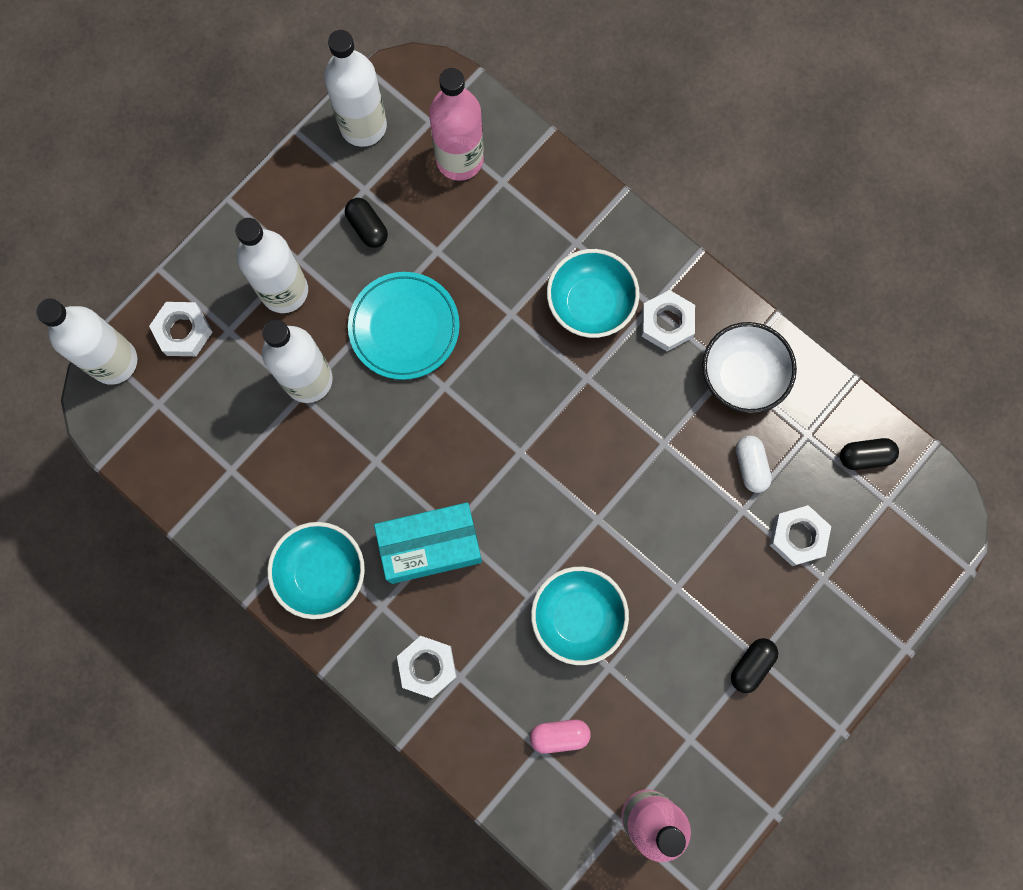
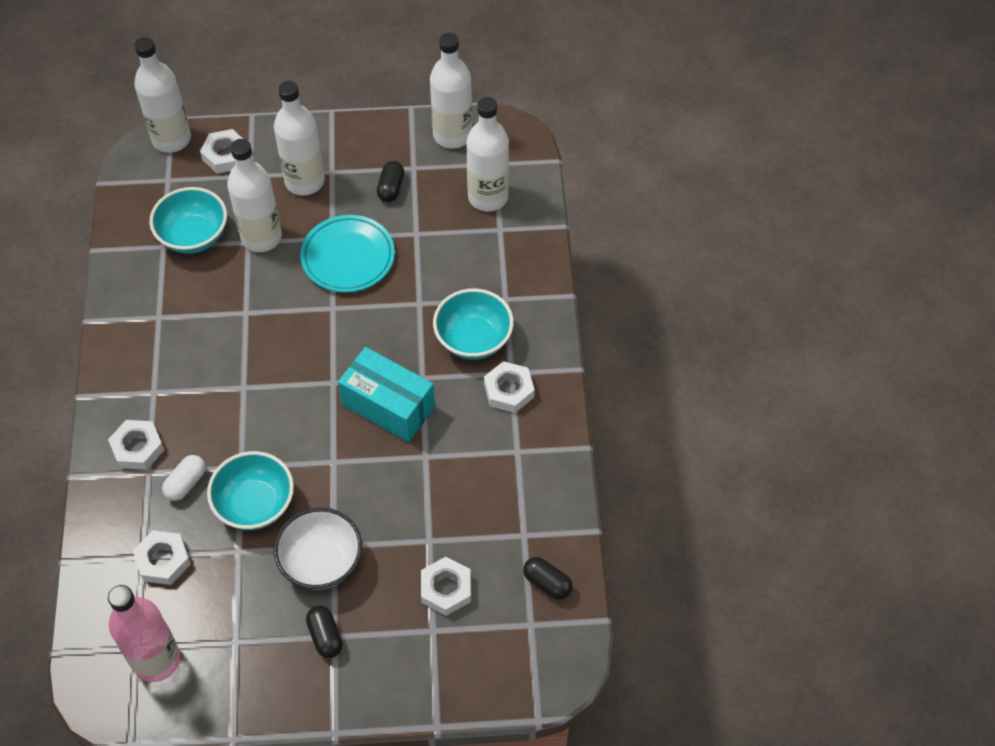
camera: 45 degrees right, 20 degrees down
(322, 573) = (144, 343): turquoise bowl -> turquoise bowl (193, 236)
(430, 546) = (220, 385): turquoise box -> turquoise box (388, 406)
(459, 159) = (488, 197): pink bottle -> white bottle
(559, 735) = (163, 560): pink capsule -> white nut
(742, 376) = (521, 463): white bowl -> white bowl (321, 562)
(750, 466) = (464, 519): white capsule -> white capsule (186, 483)
(751, 665) = (325, 636): black capsule -> black capsule turned 75 degrees clockwise

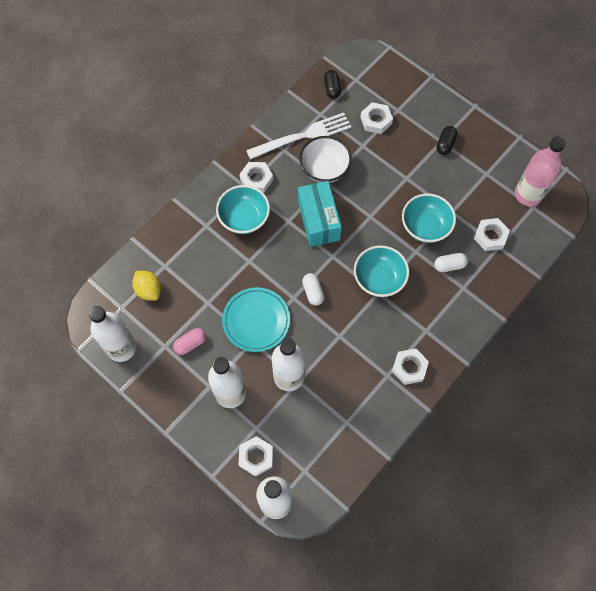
camera: 135 degrees left, 10 degrees up
(138, 448) = (458, 305): white nut -> white nut (409, 368)
(193, 236) = (324, 413): turquoise bowl -> turquoise bowl (379, 279)
(317, 329) = (313, 292): none -> white capsule
(321, 562) = (418, 176): white bowl -> white bowl (324, 169)
(391, 188) = (190, 343): black capsule -> pink capsule
(488, 197) = (149, 290): white bottle -> yellow lemon
(513, 487) = (303, 136): none -> white fork

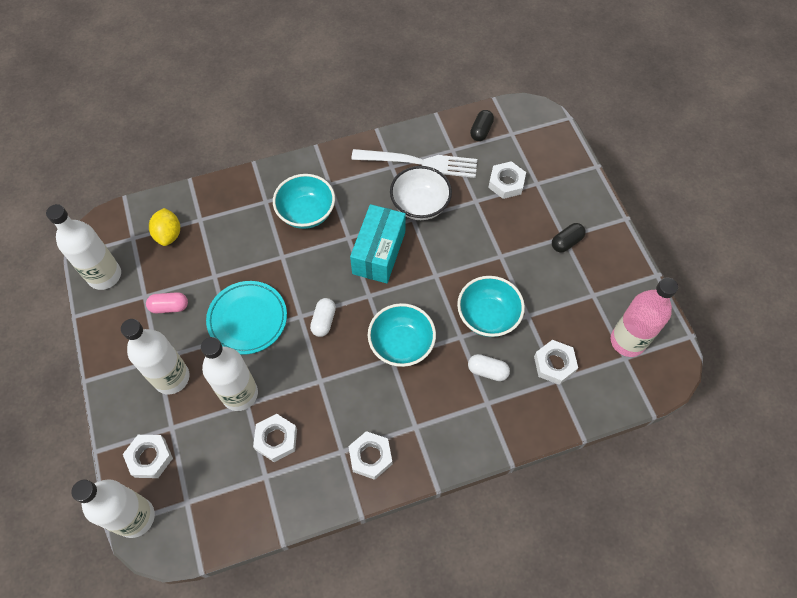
camera: 30 degrees right, 5 degrees down
(256, 179) = (344, 182): white nut -> white nut (276, 439)

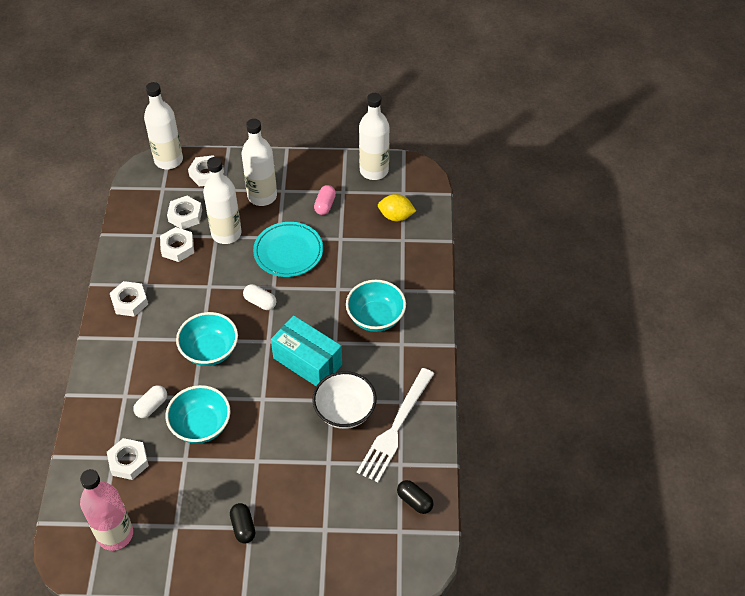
camera: 110 degrees right, 10 degrees down
(506, 183) = (337, 499): white nut -> white nut (185, 215)

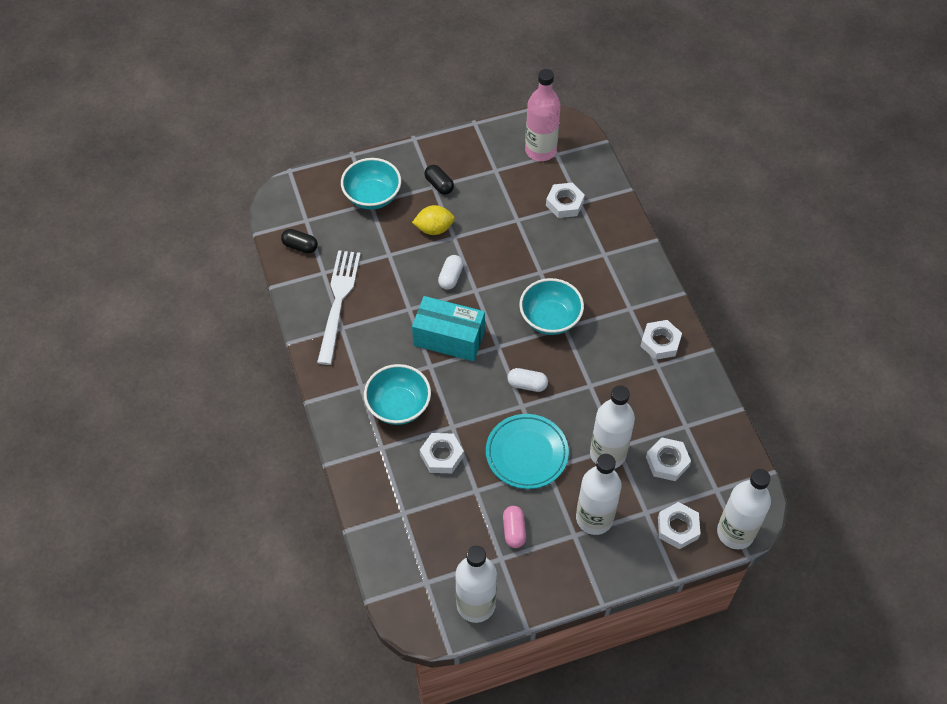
camera: 160 degrees right, 5 degrees up
(151, 406) = (573, 252): white capsule -> white capsule (450, 277)
(177, 247) = (650, 419): white nut -> white nut (441, 456)
(201, 426) = (519, 250): turquoise bowl -> turquoise bowl (372, 196)
(345, 411) = (392, 302): white bowl -> none
(396, 216) = (423, 543): yellow lemon -> yellow lemon (434, 229)

